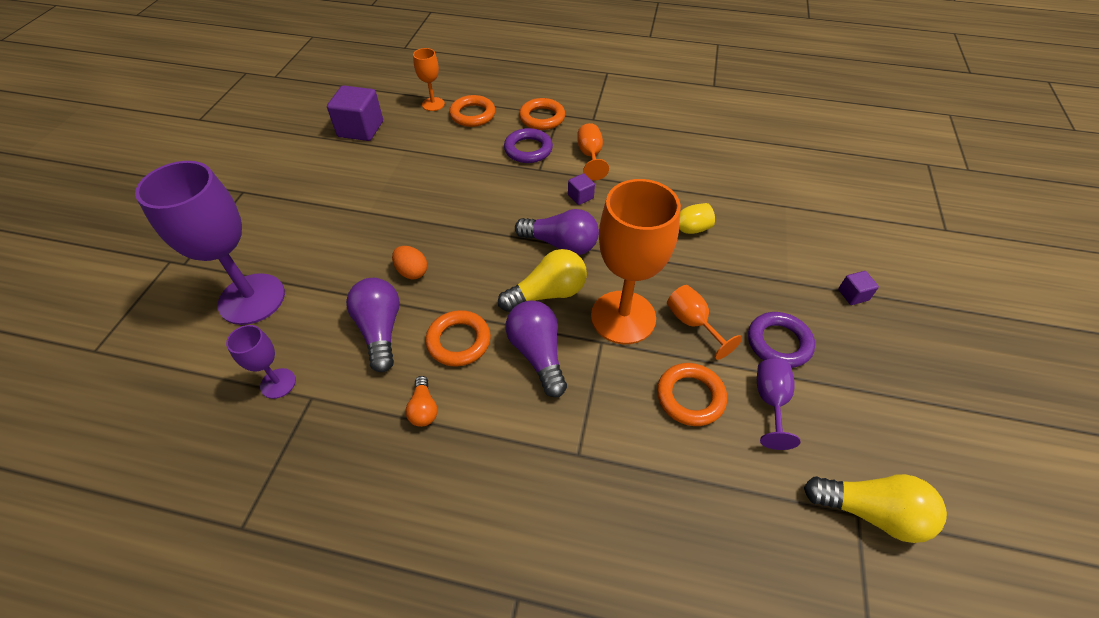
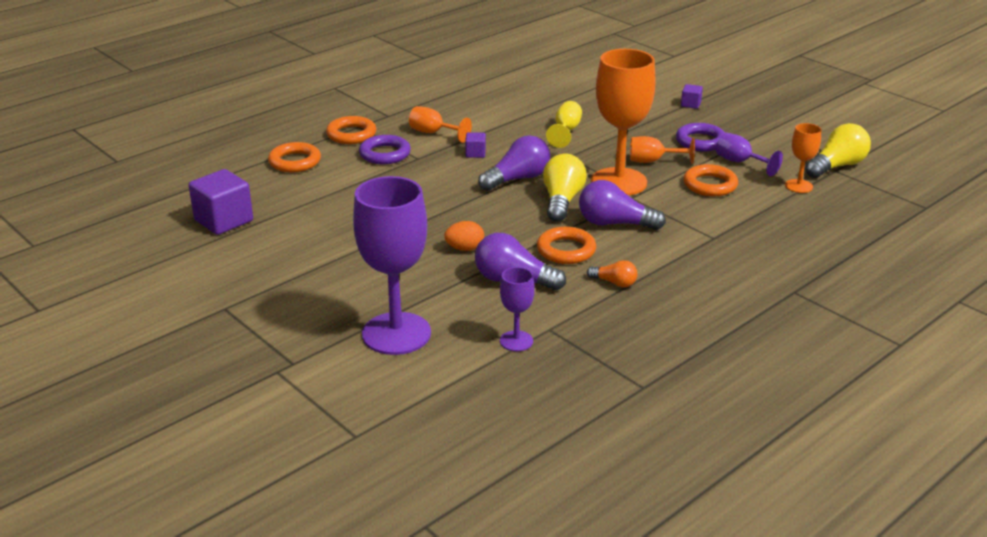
camera: 55 degrees left, 20 degrees down
(433, 104) = (245, 175): orange goblet -> orange goblet (798, 186)

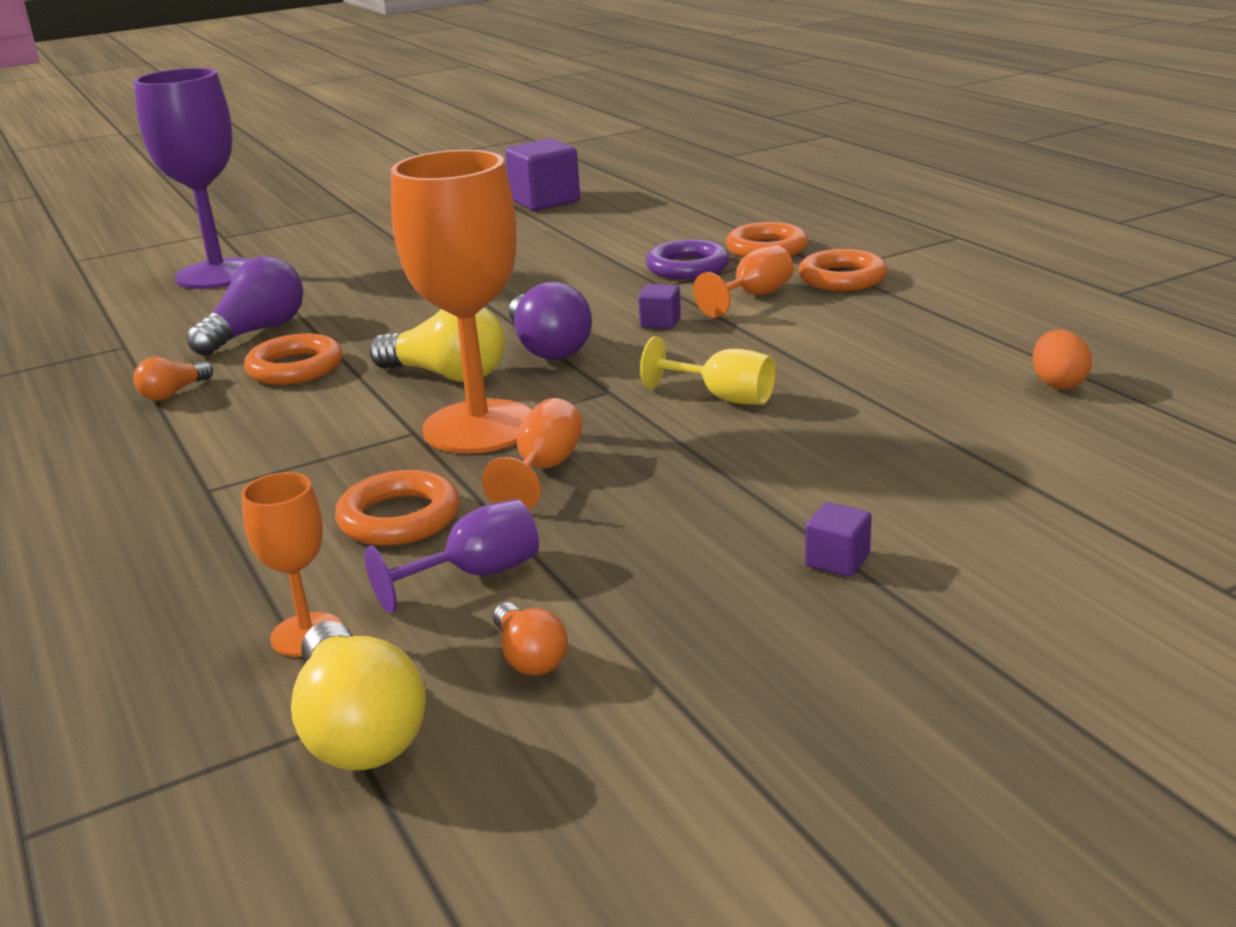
camera: 105 degrees right, 5 degrees down
(295, 162) = (687, 223): orange ring -> orange ring (842, 278)
(465, 248) = (365, 308): orange egg -> orange egg (1058, 383)
(516, 341) = (125, 328): purple goblet -> none
(614, 223) = (337, 409): purple light bulb -> none
(700, 141) = (610, 539): purple ring -> none
(780, 146) = (529, 657): none -> orange light bulb

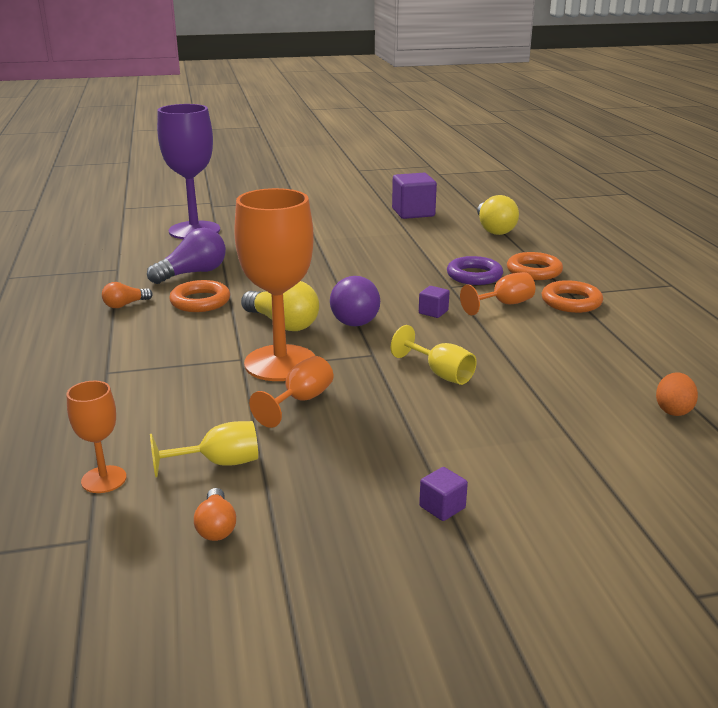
camera: 15 degrees right, 0 degrees up
(358, 730) = (95, 549): yellow light bulb -> yellow light bulb (494, 229)
(399, 518) = (199, 414): orange ring -> none
(476, 574) = (219, 463): purple goblet -> yellow goblet

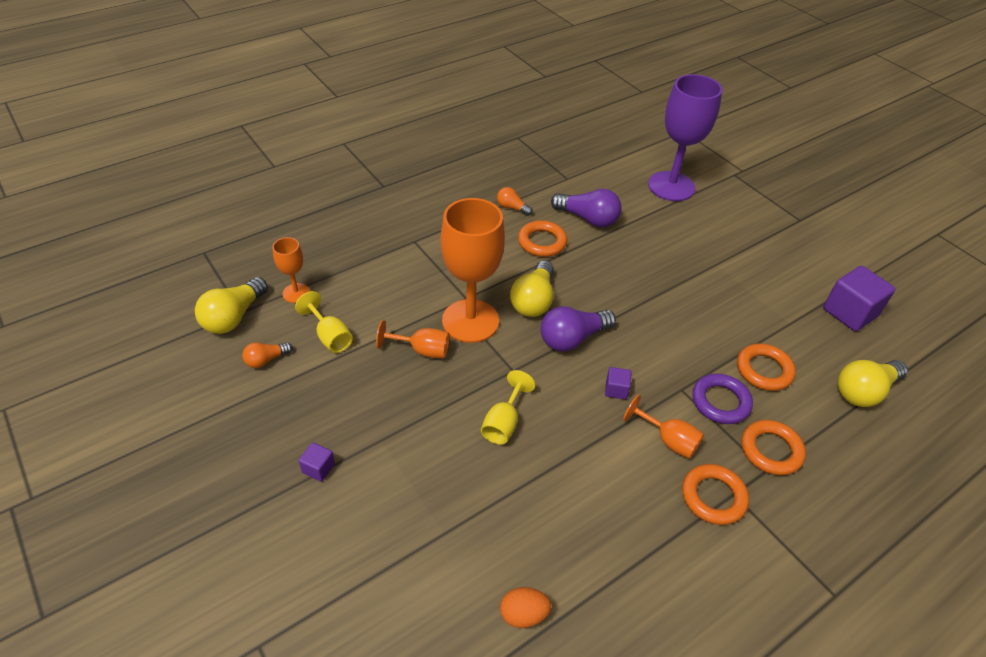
camera: 65 degrees right, 20 degrees up
(93, 549) = (233, 317): none -> yellow light bulb
(451, 253) = (764, 370): none -> orange ring

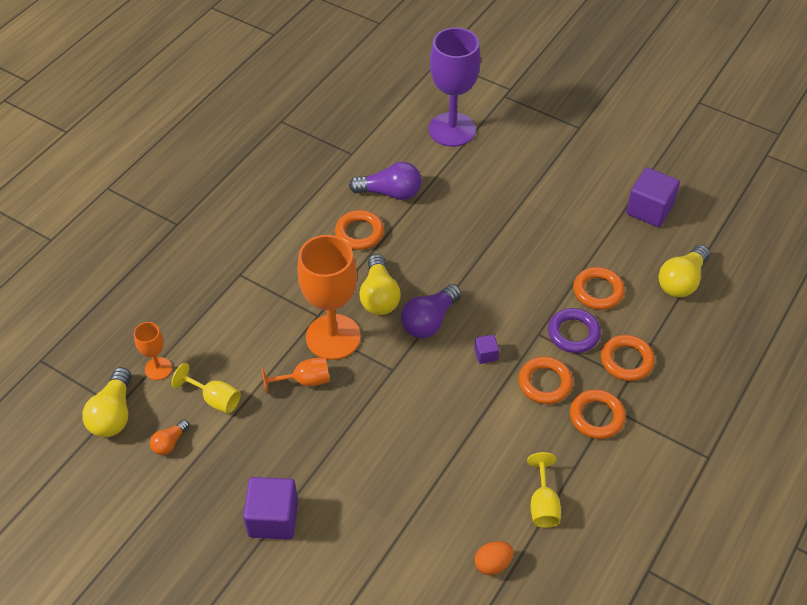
camera: 20 degrees left, 5 degrees up
(318, 468) = (273, 518): purple cube -> purple cube, size x2.07
(503, 423) = (406, 419): yellow goblet -> yellow goblet (543, 504)
(512, 208) = (314, 205): orange light bulb -> none
(668, 440) = (545, 383): orange goblet -> orange ring

